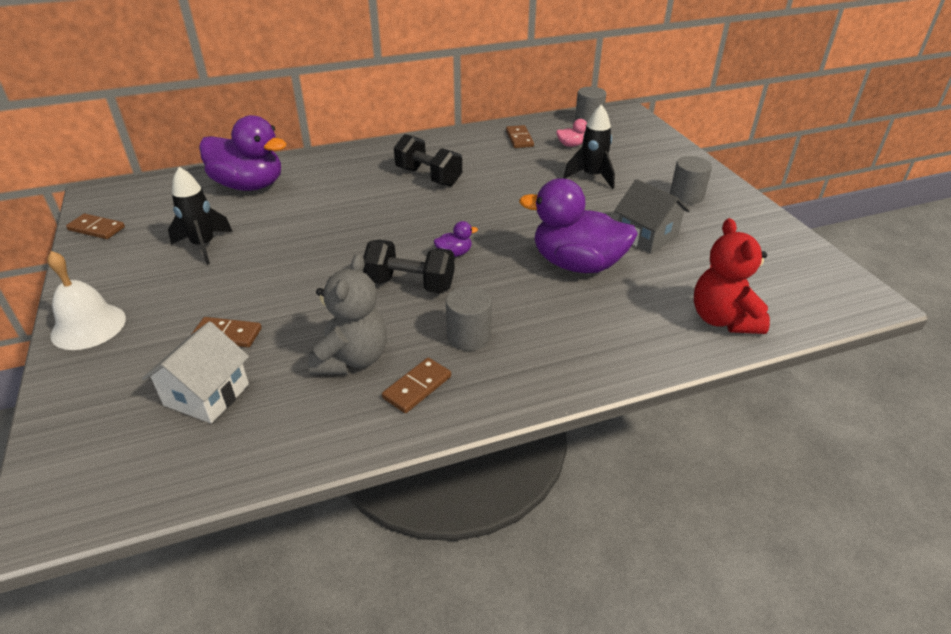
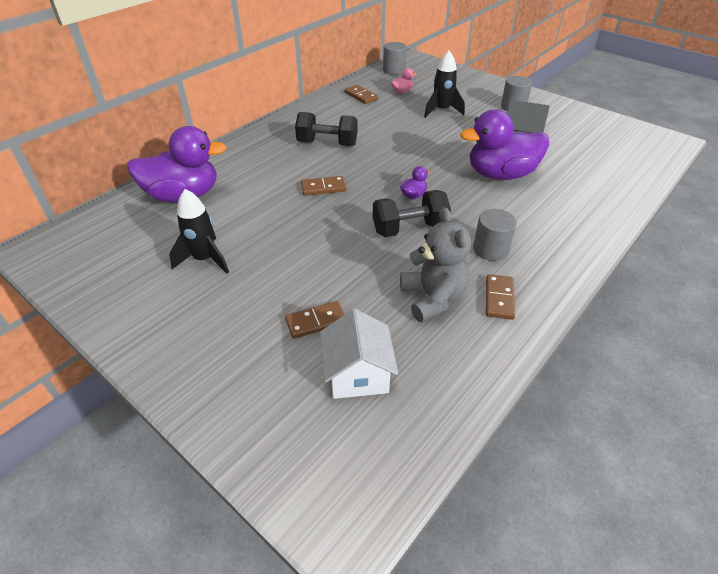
camera: 30 degrees left, 5 degrees up
(88, 326) = (181, 368): white bell -> none
(96, 229) = (76, 282): brown domino -> brown domino (323, 188)
(723, 319) = (618, 180): red teddy bear -> none

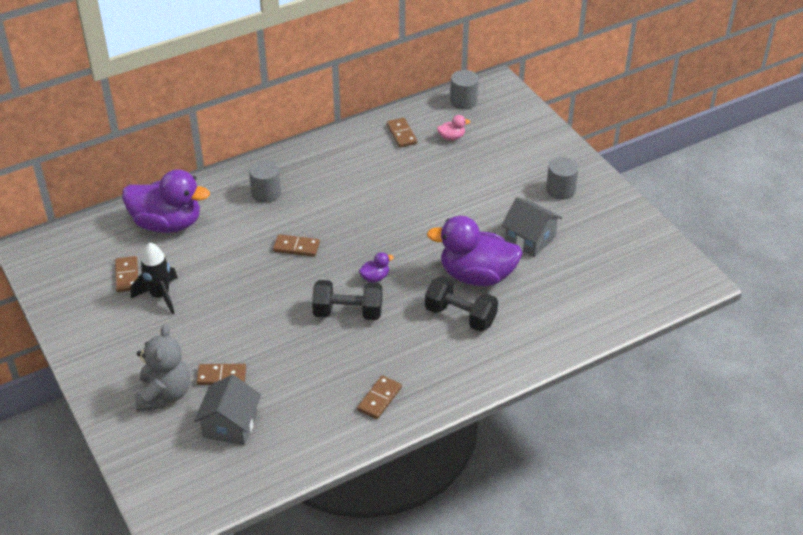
camera: 20 degrees right, 0 degrees up
(158, 249) = (127, 275): none -> brown domino
(327, 144) = (329, 194): black dumbbell -> black dumbbell (460, 316)
(357, 374) = (230, 425): white house -> grey house
(433, 298) = (325, 383): grey teddy bear -> grey teddy bear (164, 394)
(441, 110) = (476, 176): black rocket -> none
(490, 249) = (406, 353): grey cylinder -> grey cylinder (266, 193)

